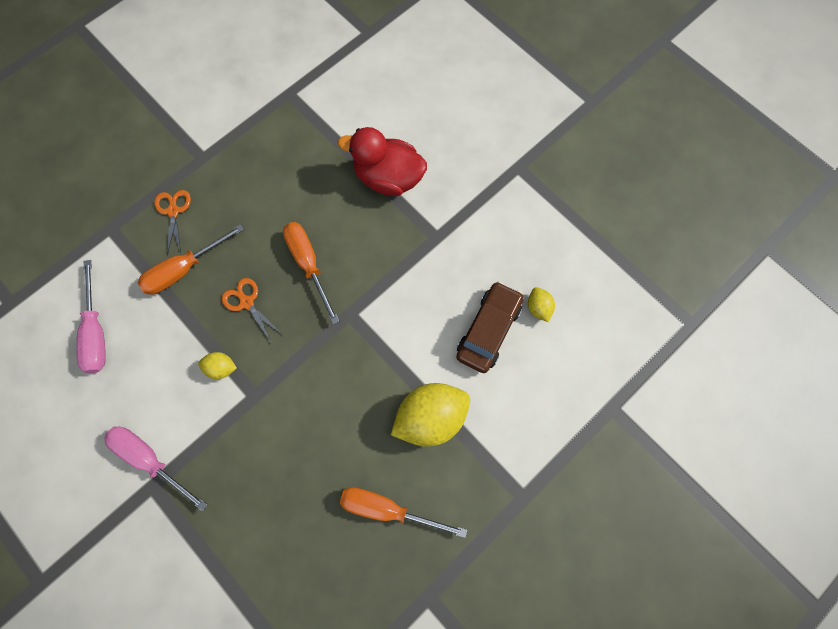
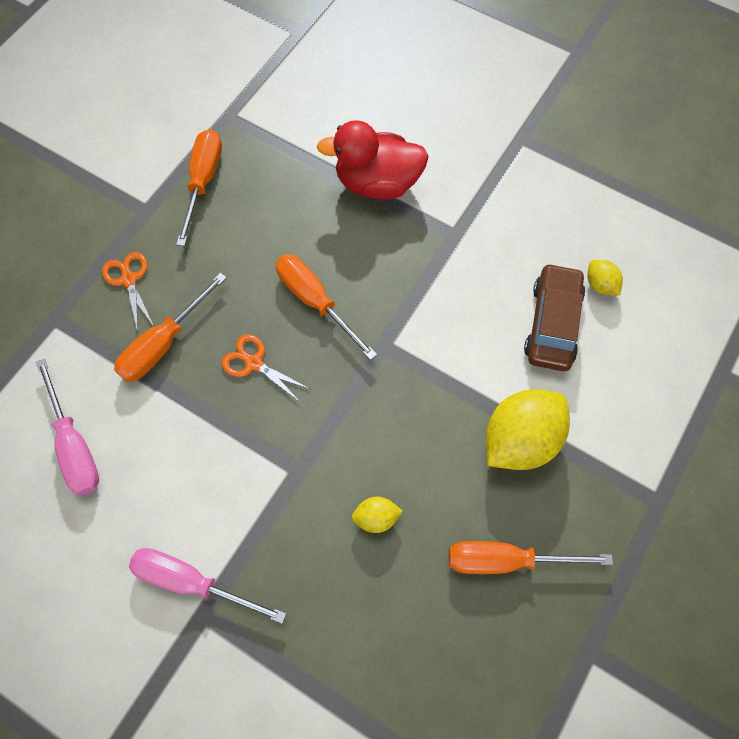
camera: 15 degrees left, 5 degrees down
(221, 368) = (247, 448): yellow lemon -> yellow lemon (376, 517)
(253, 144) = (203, 182): none -> orange screwdriver

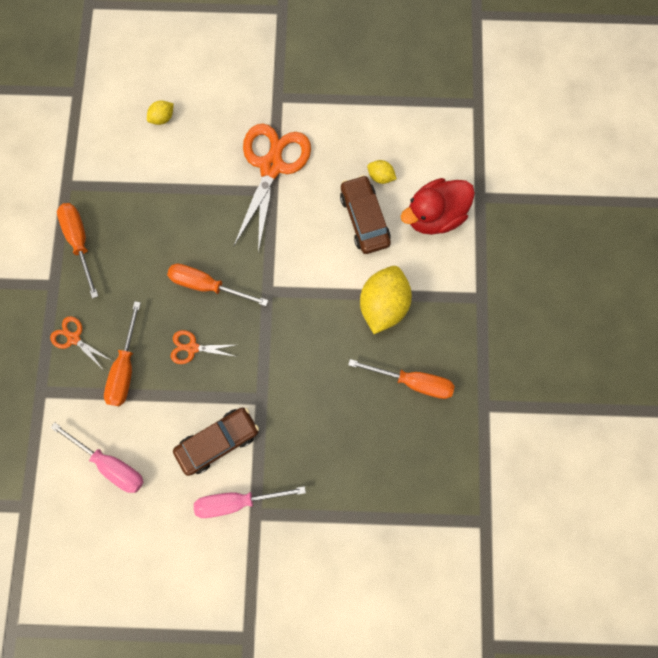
camera: 30 degrees left, 10 degrees up
(215, 492) = (218, 441): none -> brown car
(376, 517) = (324, 400): yellow lemon -> yellow lemon (163, 118)
(377, 183) = (200, 180): red duck -> red duck (434, 216)
(470, 208) = (271, 166): none -> orange scissors
(506, 560) = (412, 381): orange screwdriver -> orange screwdriver turned 135 degrees counterclockwise

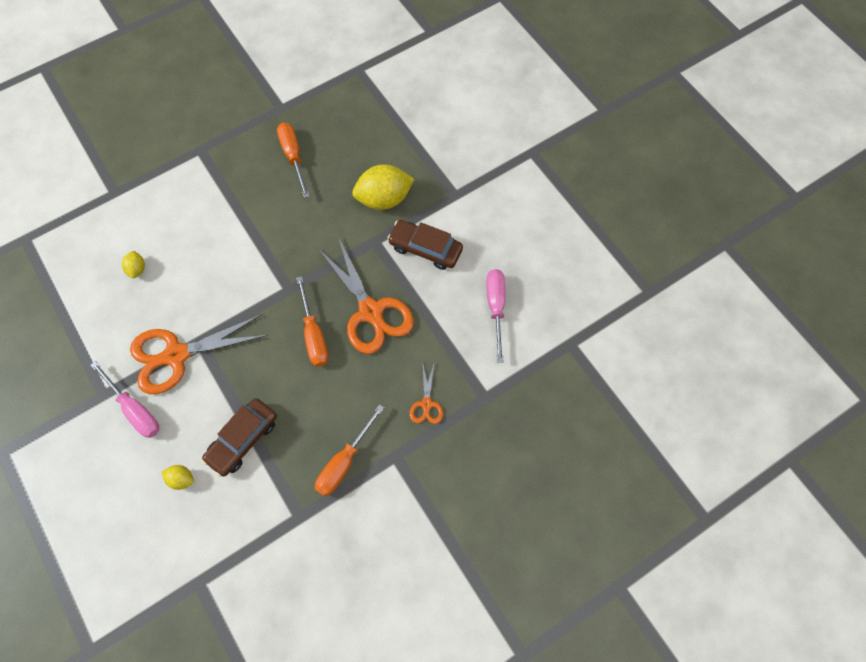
camera: 125 degrees left, 10 degrees down
(125, 368) = (420, 348): orange screwdriver -> none
(192, 348) = (371, 311): orange scissors -> orange scissors, size x2.12
(237, 501) = (455, 211): pink screwdriver -> pink screwdriver (135, 409)
(364, 219) = (183, 259): brown car -> brown car (243, 439)
(383, 304) = (247, 206): yellow lemon -> yellow lemon (384, 199)
(434, 216) = (150, 213): red duck -> none

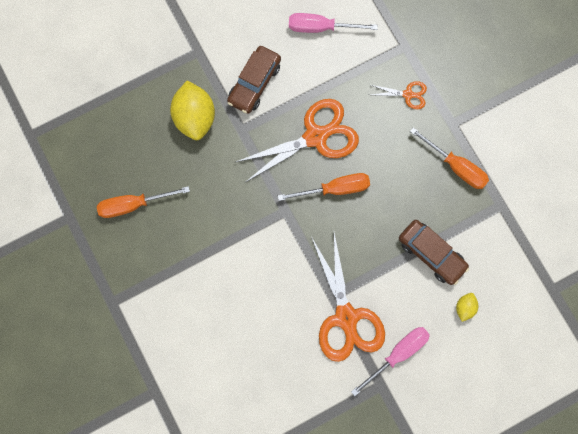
camera: 85 degrees left, 10 degrees up
(137, 269) = (249, 361): yellow lemon -> none

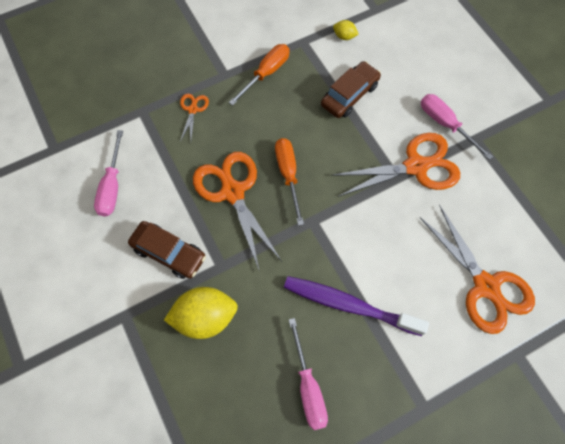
camera: 90 degrees left, 10 degrees down
(133, 205) = (308, 387): orange screwdriver -> pink screwdriver
(203, 242) = (349, 305): none -> purple toothbrush
(218, 372) = (485, 286): none -> orange scissors
(464, 307) = (397, 71): yellow lemon -> yellow lemon (344, 36)

